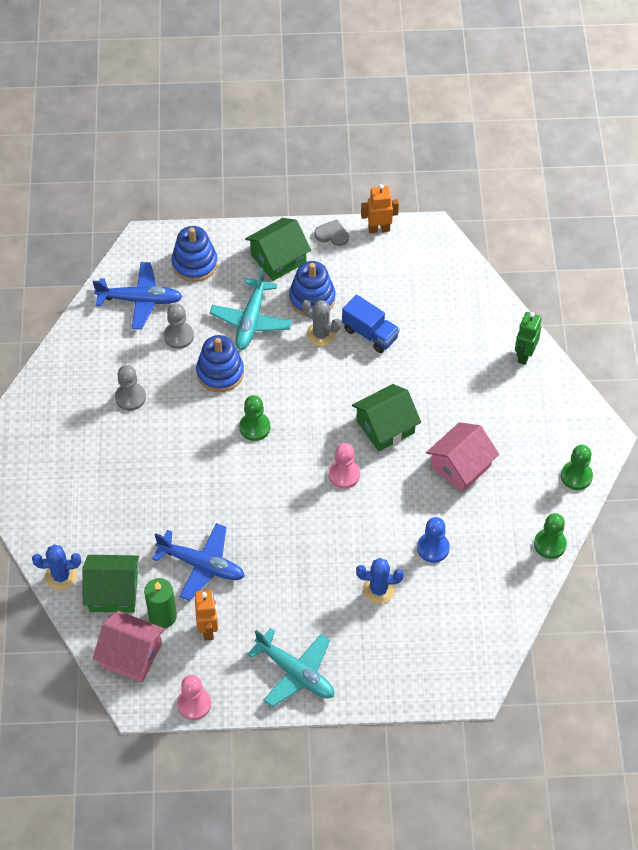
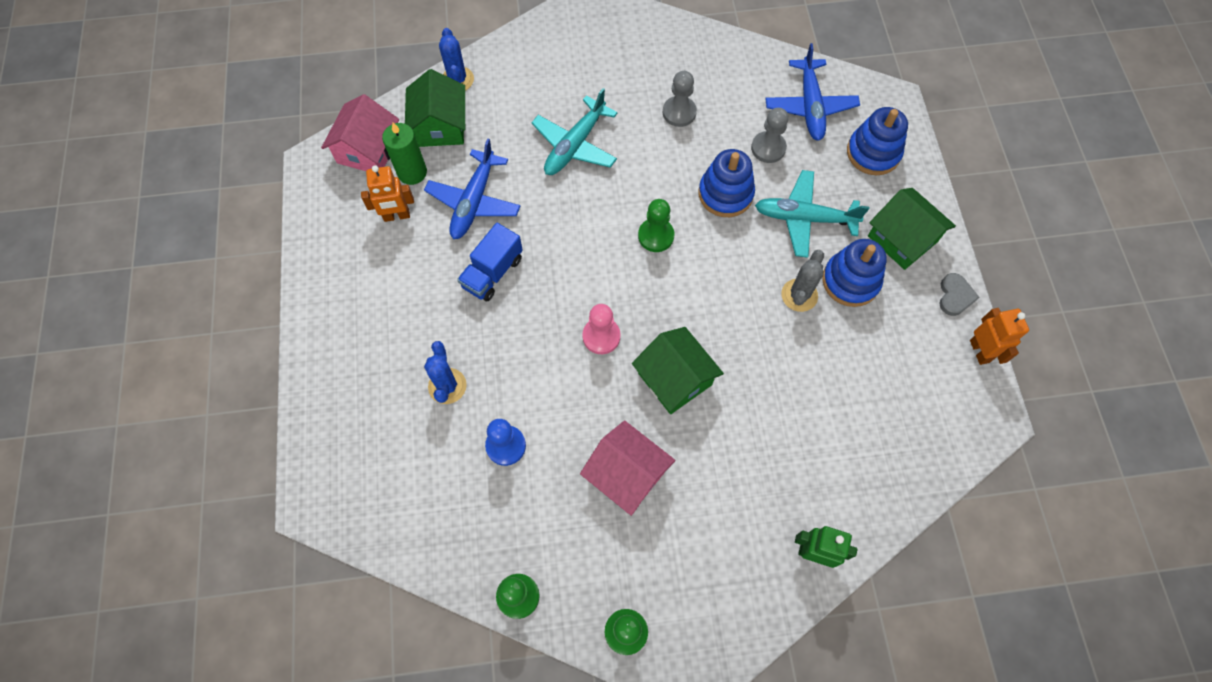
camera: 85 degrees right, 10 degrees up
(194, 704) = (310, 212): pink pawn -> none
(296, 673) = (342, 306): turquoise plane -> turquoise plane (575, 145)
(370, 333) = (811, 351): blue truck -> blue truck (492, 272)

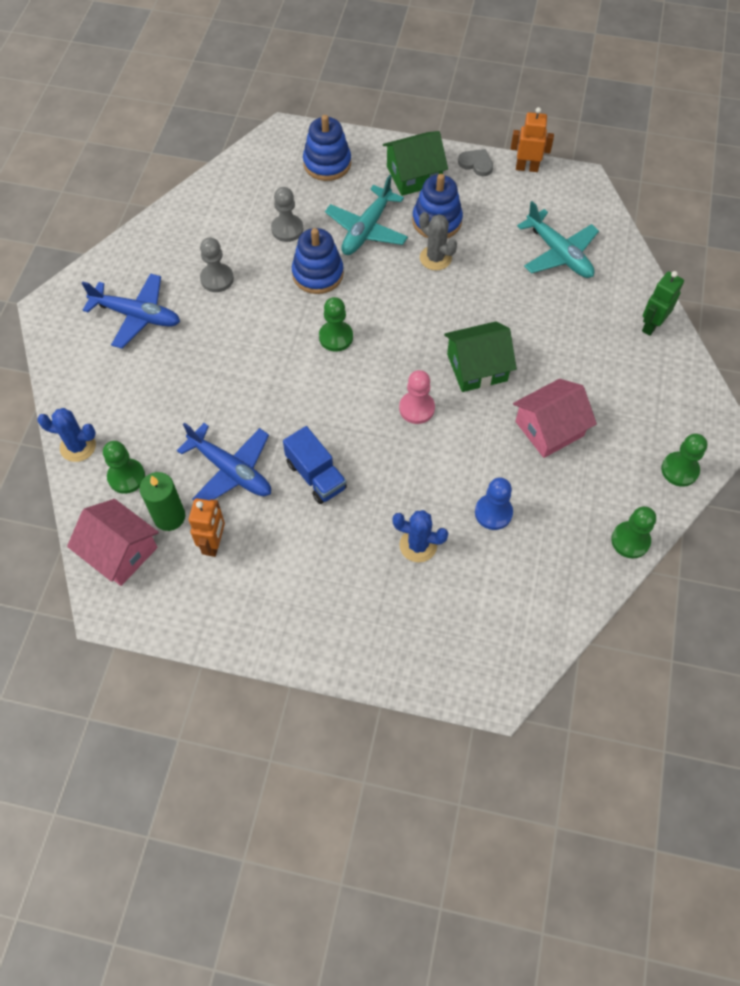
camera: 70 degrees left, 5 degrees down
(440, 126) = (126, 477): green house -> green pawn
(575, 145) = (210, 369): turquoise plane -> turquoise plane (559, 254)
(810, 106) = (260, 187): blue plane -> blue plane (137, 316)

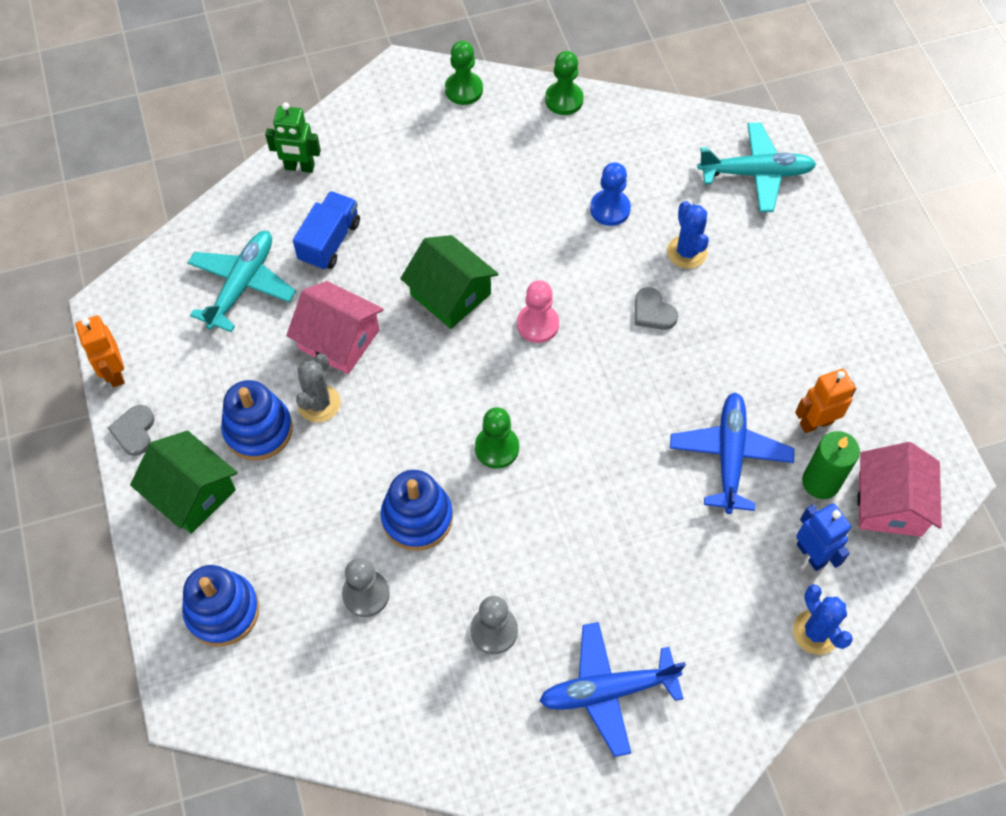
camera: 120 degrees left, 0 degrees up
(126, 477) = (811, 554): green pawn -> blue robot
(137, 316) = (607, 691): blue plane -> blue plane turned 90 degrees counterclockwise
(316, 476) = (678, 374): blue truck -> blue truck (329, 241)
(366, 229) = (315, 500): turquoise plane -> turquoise plane (756, 173)
(379, 489) = (653, 312): none -> grey heart
(549, 428) = (485, 203): pink house -> pink house (339, 339)

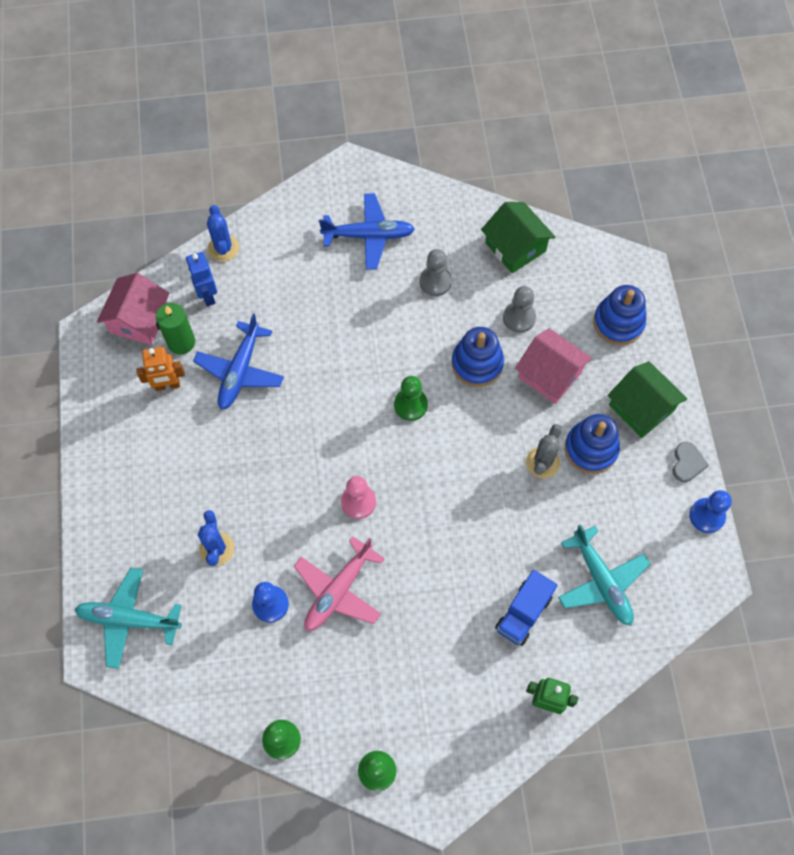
camera: 170 degrees left, 5 degrees up
(114, 373) = (706, 516): orange robot -> blue pawn
(242, 285) = (601, 581): turquoise plane -> turquoise plane turned 60 degrees counterclockwise
(339, 339) = (522, 515): pink house -> pink house (550, 374)
(450, 294) = (425, 542): green house -> green house (515, 247)
(539, 232) = (338, 591): none -> pink plane
(653, 312) = (262, 497): grey heart -> none

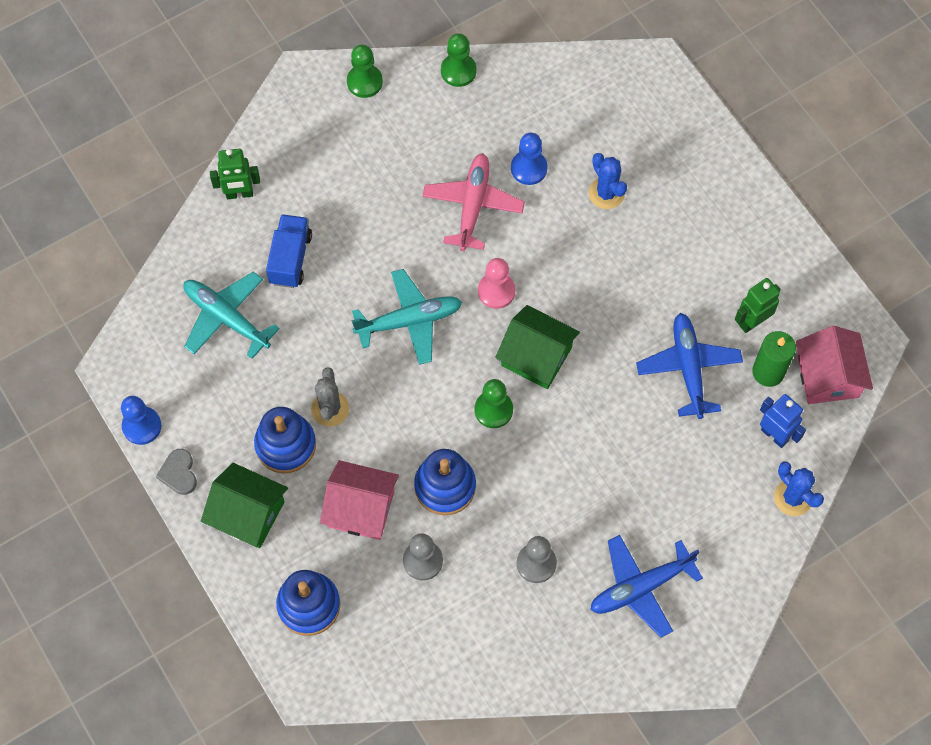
camera: 155 degrees right, 0 degrees up
(129, 619) = (647, 104): turquoise plane -> turquoise plane (409, 321)
(167, 385) = (752, 321): orange robot -> green robot
(515, 247) = (465, 650): green house -> green house (536, 356)

